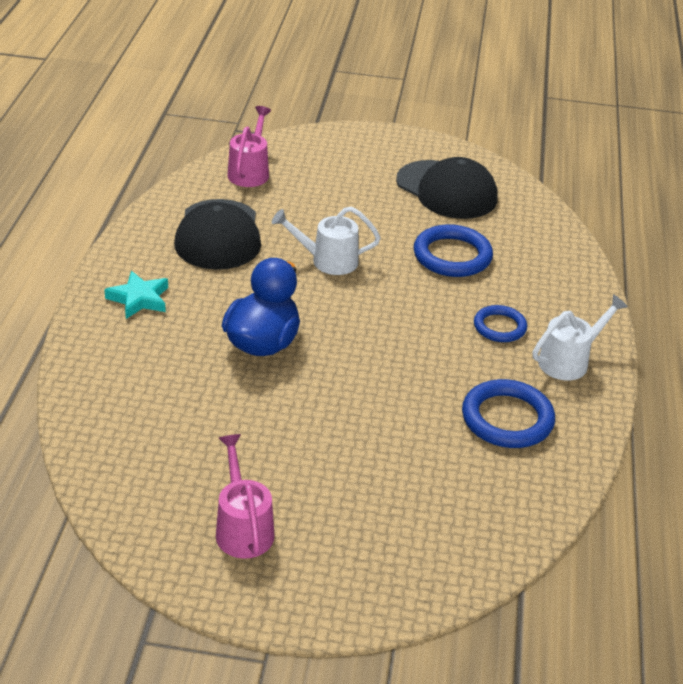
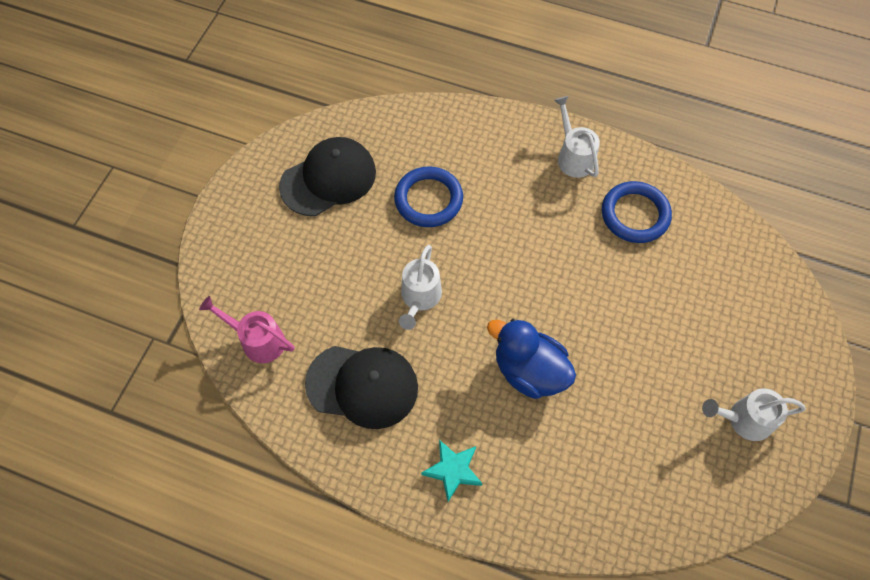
camera: 75 degrees left, 25 degrees up
(242, 527) = (743, 420): pink watering can -> white watering can
(499, 327) = (528, 190): blue ring -> none

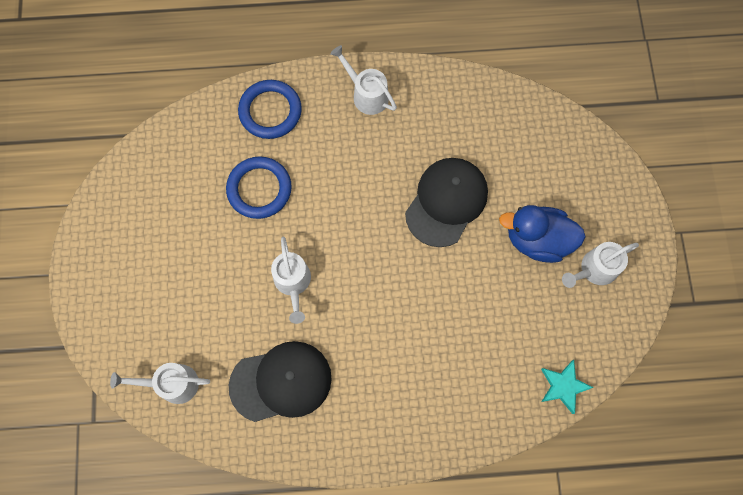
camera: 25 degrees left, 10 degrees up
(257, 340) = (171, 384): pink watering can -> white watering can
(328, 179) = (161, 208): black cap -> black cap (446, 202)
(453, 470) = (387, 418): turquoise star -> turquoise star (563, 386)
(529, 371) = (411, 306): blue duck -> blue duck (537, 240)
(635, 215) = (440, 128): blue ring -> blue ring (270, 111)

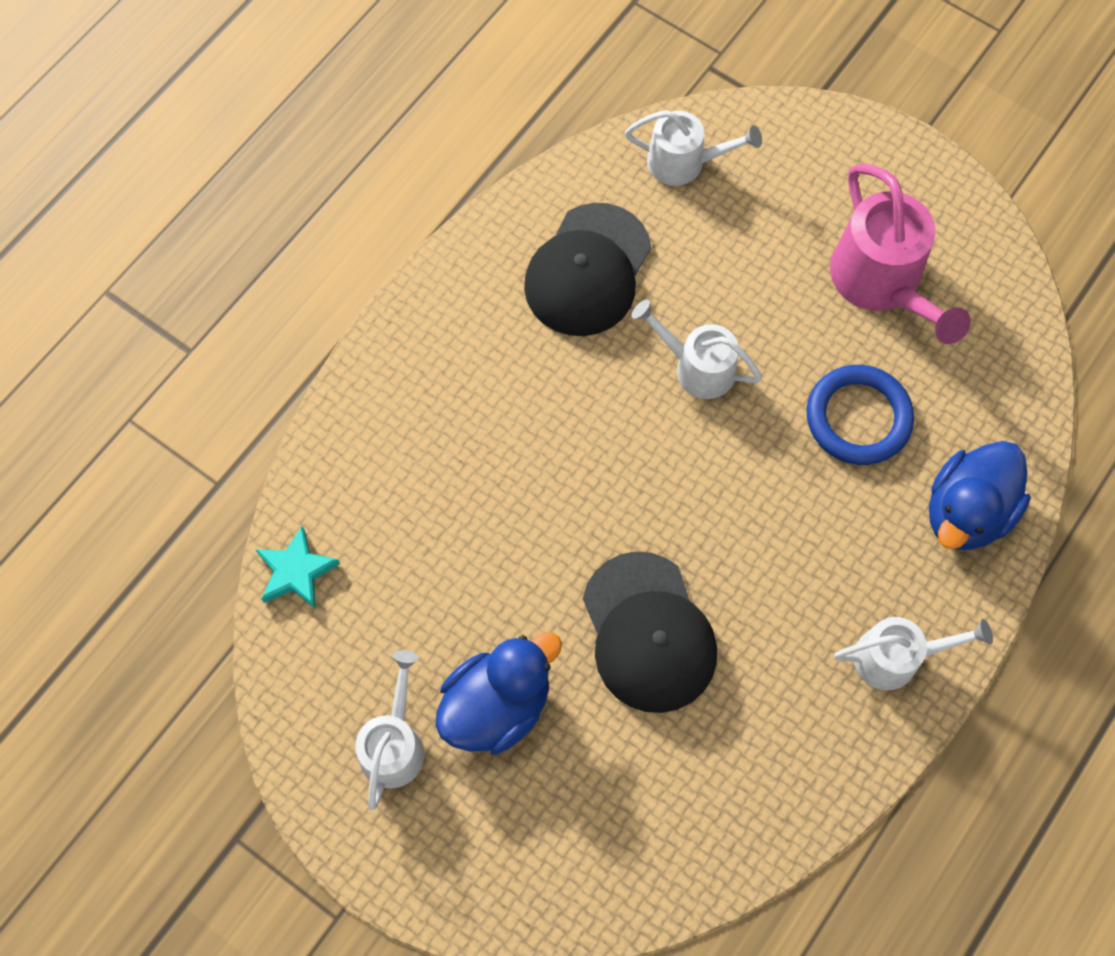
camera: 130 degrees right, 5 degrees down
(171, 384) = (685, 162): white watering can -> white watering can turned 60 degrees clockwise
(172, 229) = (882, 284): none -> pink watering can
(270, 111) = (966, 512): blue ring -> blue duck

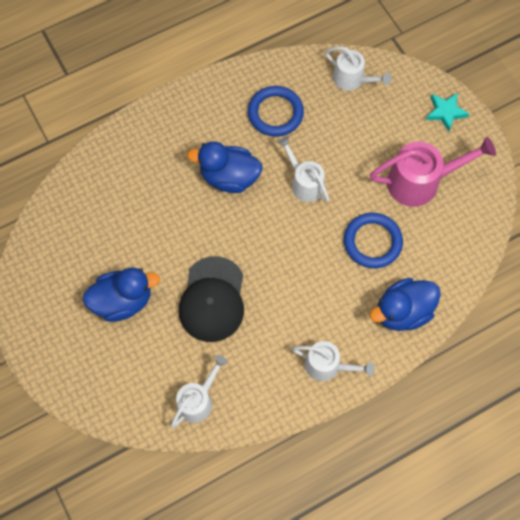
camera: 25 degrees right, 0 degrees up
(296, 571) = (62, 197): turquoise star -> turquoise star (445, 112)
(394, 743) = (66, 296): white watering can -> white watering can (198, 400)
(567, 411) = (229, 177): none -> blue duck
(587, 270) = (275, 113): black cap -> blue ring
(882, 284) = (421, 181): pink watering can -> pink watering can turned 105 degrees counterclockwise

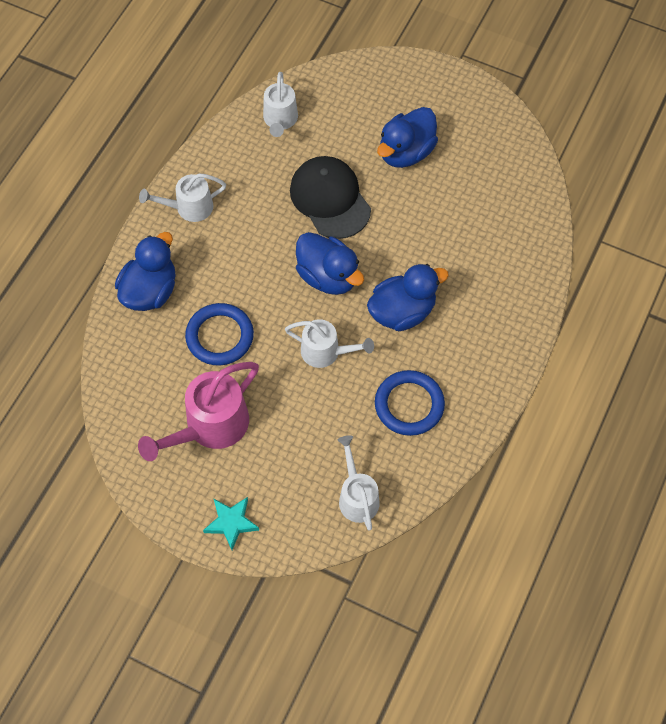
camera: 145 degrees right, 5 degrees down
(261, 237) = (328, 276): none -> blue duck
(353, 80) = (357, 496): white watering can -> white watering can turned 75 degrees clockwise

